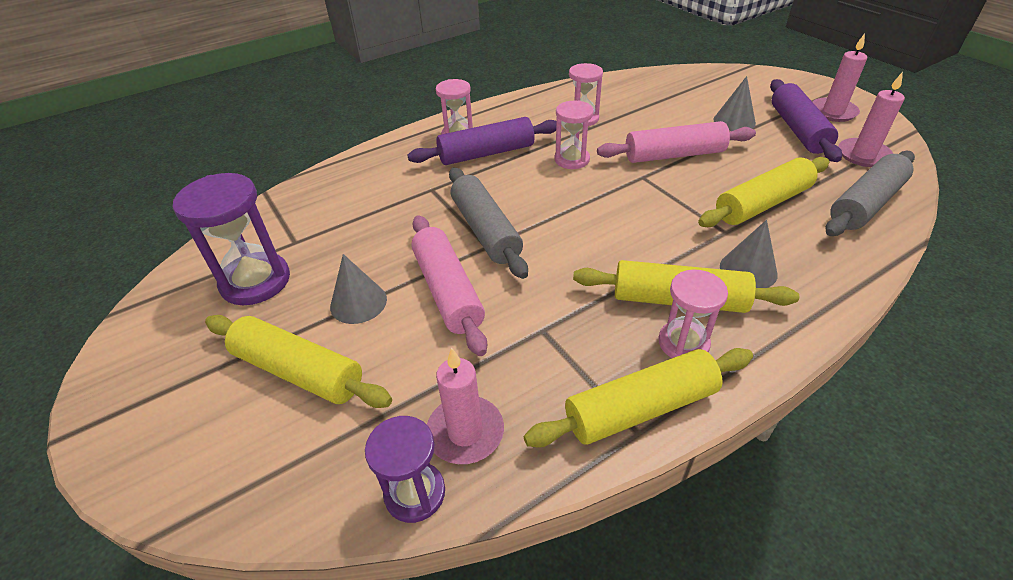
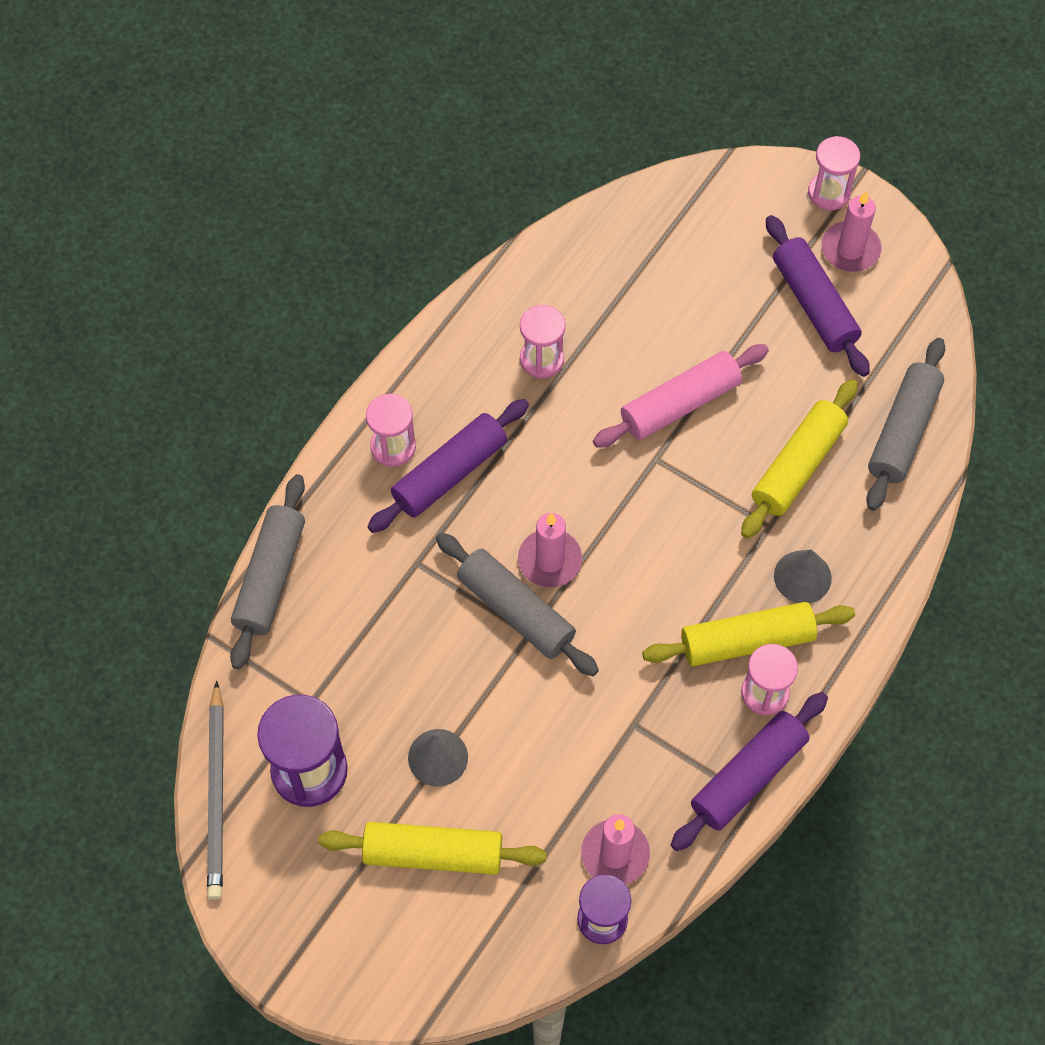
camera: 25 degrees left, 20 degrees up
(178, 276) = (217, 794): none -> grey pencil
(329, 174) = (270, 577): none -> grey rolling pin
(447, 291) = (519, 710): pink rolling pin -> none
(572, 160) = (561, 452): pink hourglass -> pink hourglass (829, 193)
(640, 408) = (748, 776): yellow rolling pin -> purple rolling pin
(734, 121) = (734, 307): grey cone -> none
(863, 155) = (893, 336): pink candle -> pink candle (550, 560)

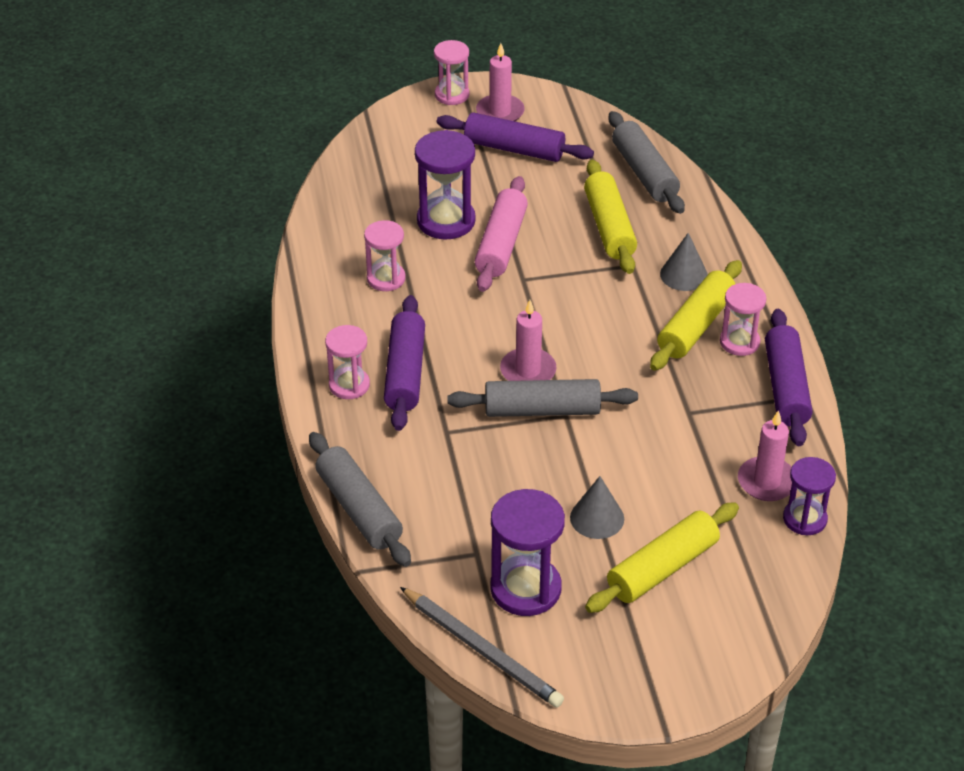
camera: 45 degrees left, 20 degrees down
(661, 337) = (446, 221): none -> purple hourglass

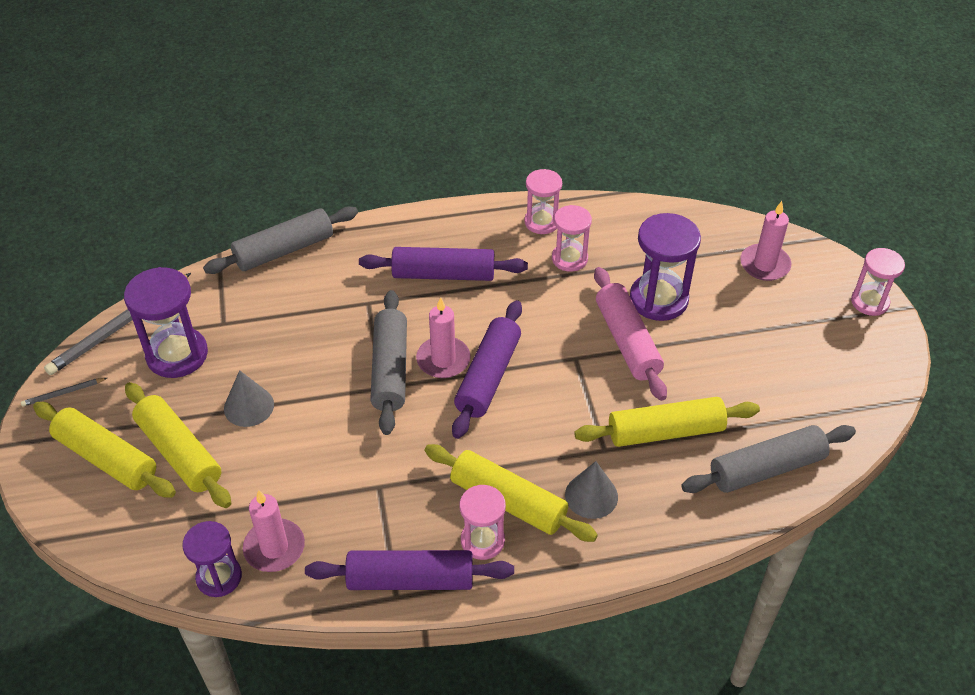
camera: 90 degrees right, 5 degrees up
(349, 385) = (429, 239): pink hourglass -> pink hourglass (542, 222)
(500, 112) = (849, 341): pink candle -> pink candle (764, 265)
(501, 244) = (627, 341): pink rolling pin -> pink rolling pin turned 60 degrees clockwise
(514, 149) = (786, 353): purple rolling pin -> purple rolling pin (488, 377)
(587, 686) = (63, 393): none -> grey pencil
(675, 629) = (107, 458): none -> yellow rolling pin

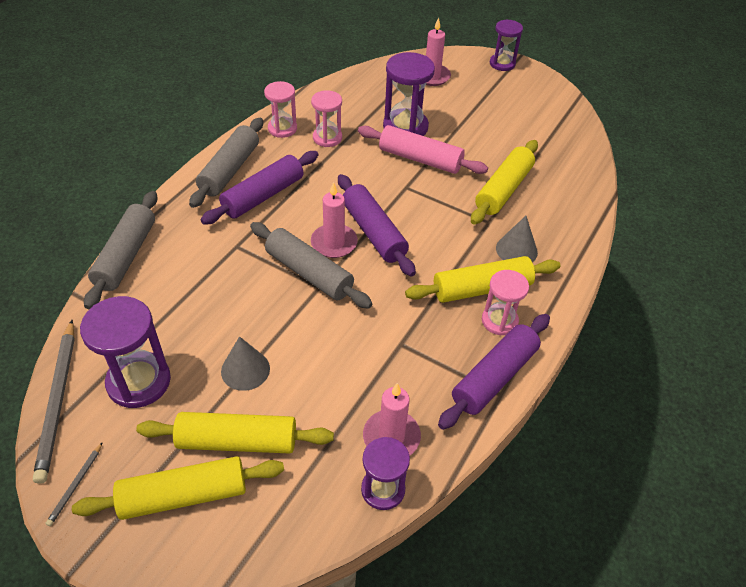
camera: 50 degrees left, 0 degrees up
(766, 468) = (570, 171): grey rolling pin -> grey rolling pin (230, 170)
(869, 302) = (502, 64): pink hourglass -> purple hourglass

